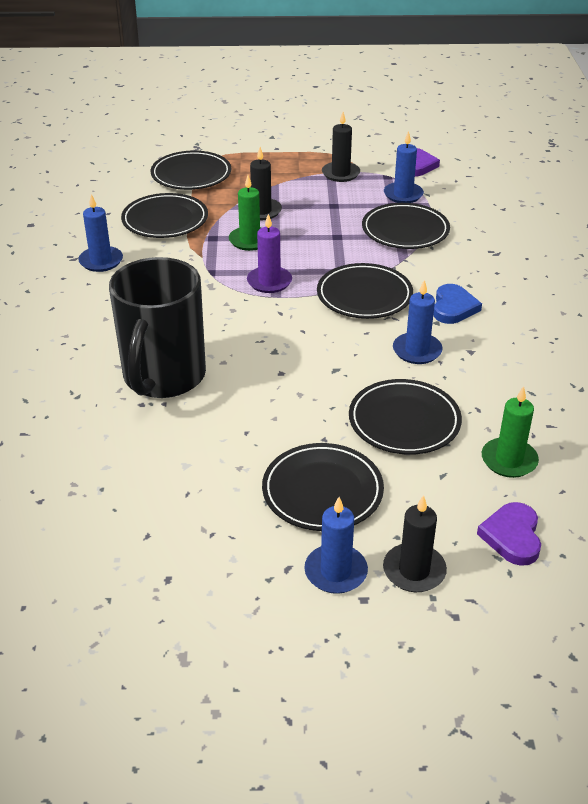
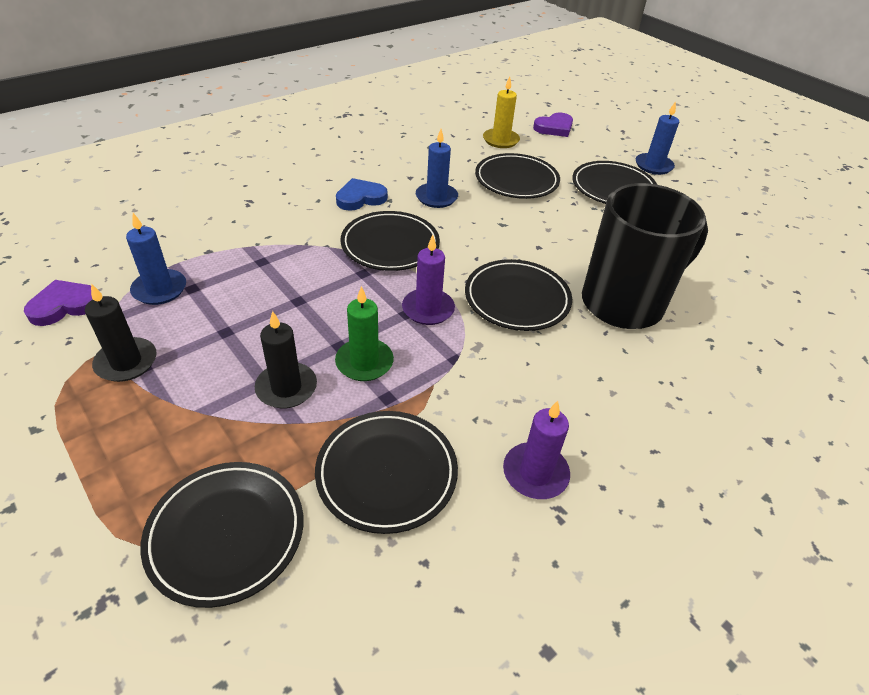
camera: 130 degrees left, 5 degrees up
(101, 261) = (535, 473): blue candle -> purple candle
(405, 230) = (247, 261): black plate -> black plate (517, 299)
(414, 570) = (617, 146): black candle -> none
(509, 460) = (500, 140): green candle -> yellow candle

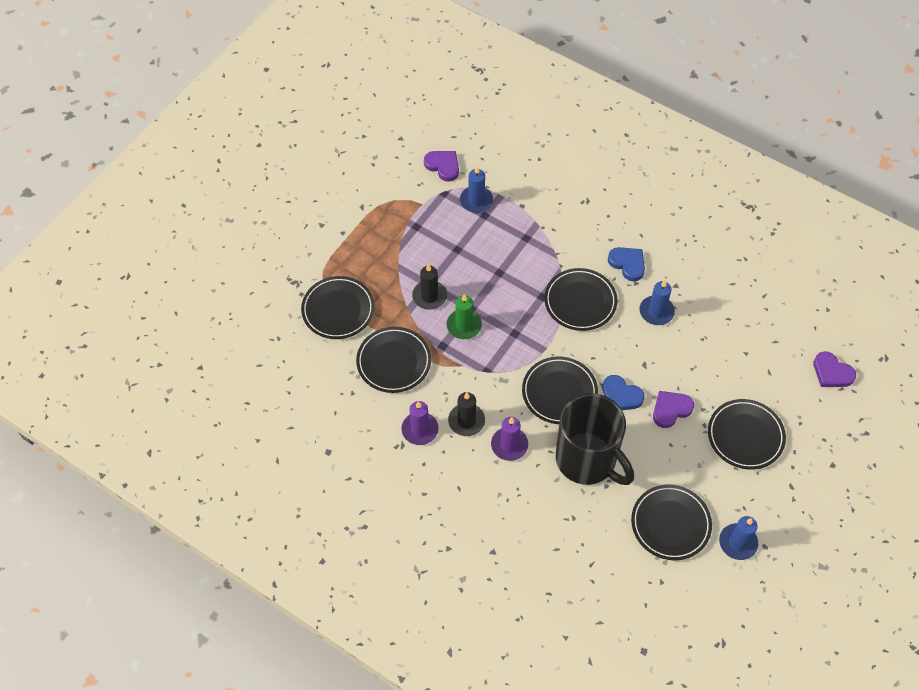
camera: 75 degrees right, 15 degrees up
(126, 362) = (416, 217): black candle -> black candle (466, 421)
(428, 309) = (524, 344): purple candle -> purple candle (509, 445)
(500, 140) = (778, 334): yellow candle -> none
(516, 180) = (715, 361): black plate -> black plate (670, 524)
(538, 251) = (621, 395): none -> blue heart
(568, 223) = (671, 410): none -> purple heart
(653, 166) = (807, 466): blue candle -> blue candle (738, 543)

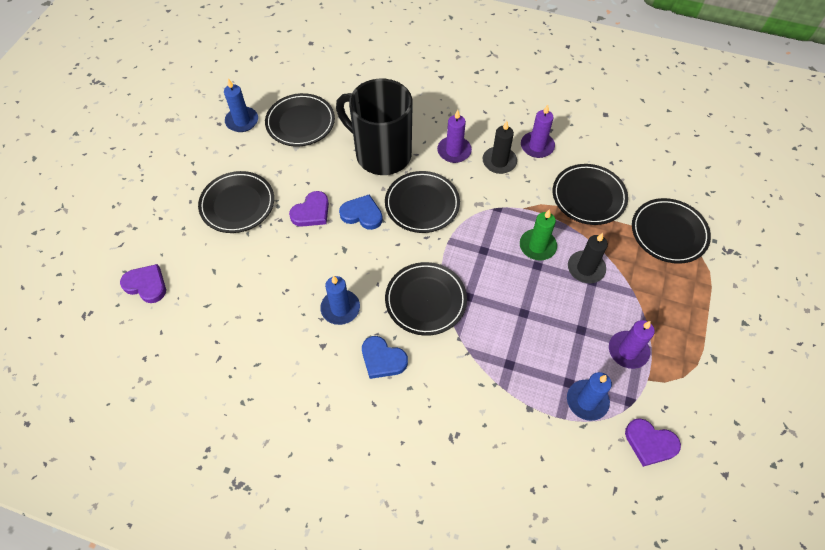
camera: 165 degrees right, 0 degrees up
(427, 226) = (628, 351): none -> purple candle

